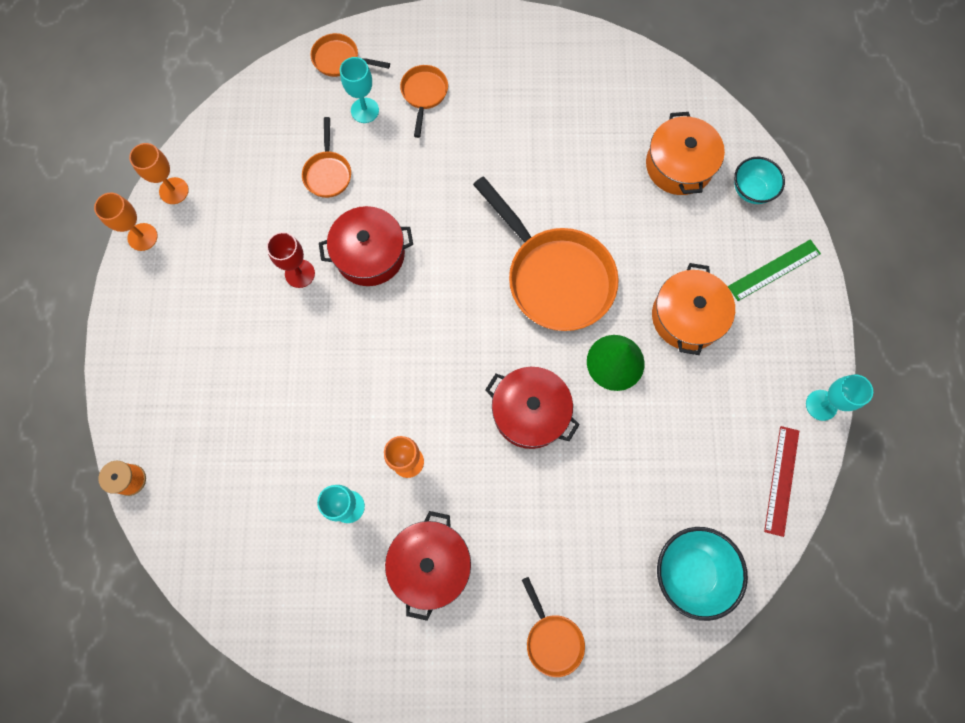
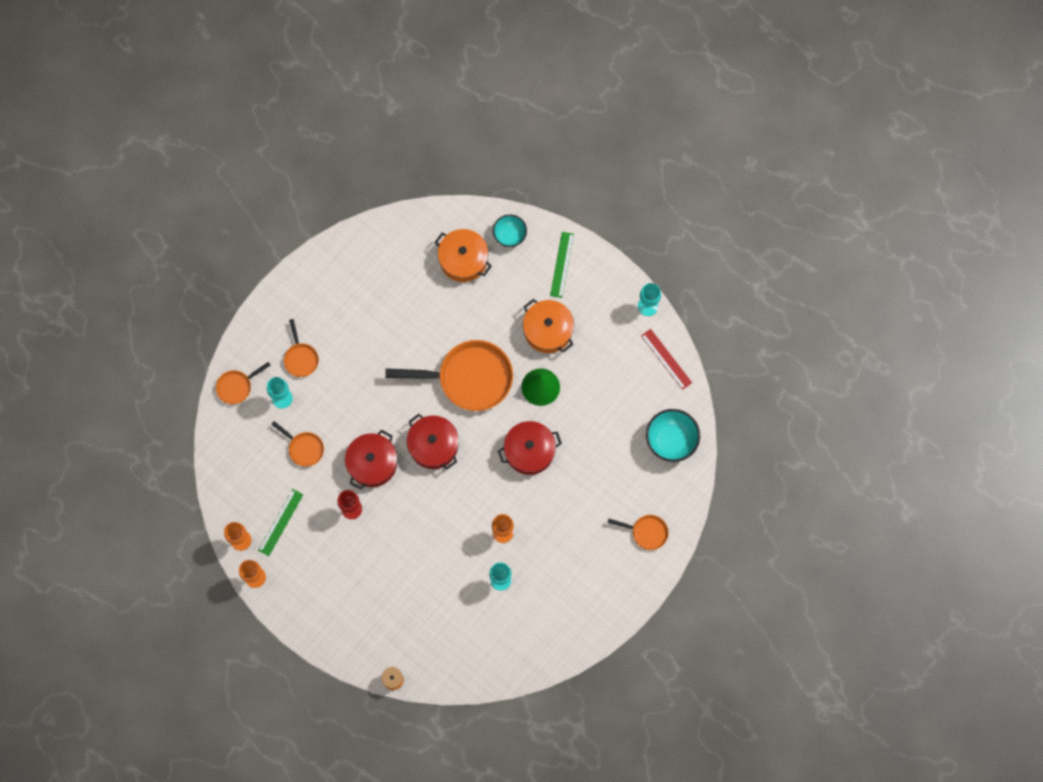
camera: 50 degrees left, 0 degrees up
(225, 214) = (280, 522): none -> green ruler
(424, 94) = (301, 358): orange pan -> orange pan turned 150 degrees counterclockwise
(430, 564) = (563, 562): red pot -> red pot (433, 445)

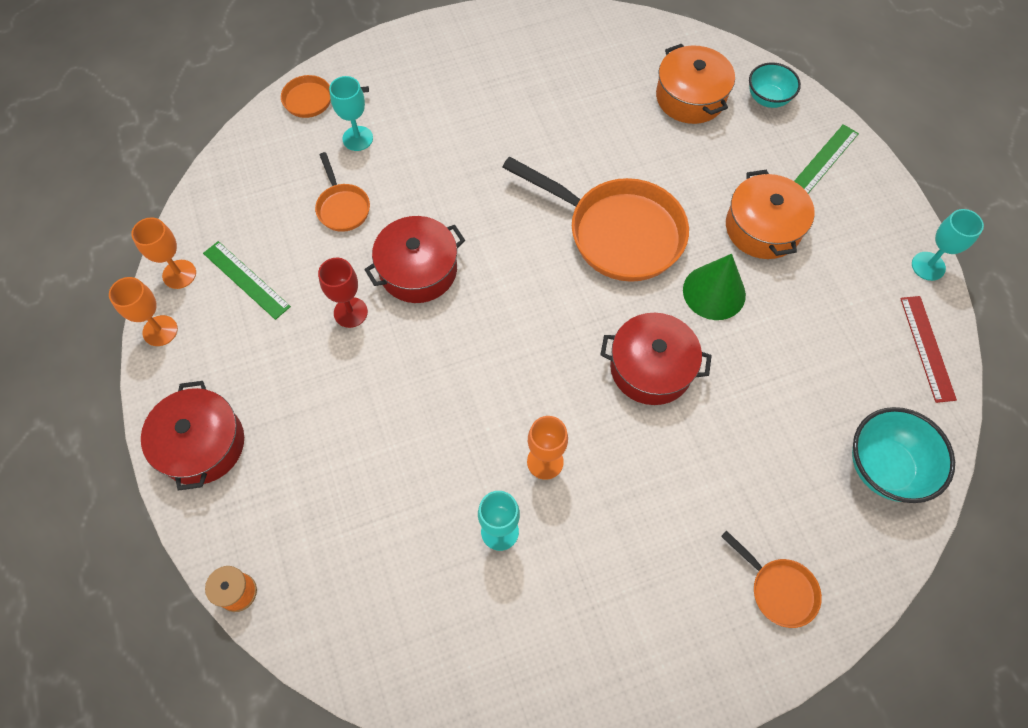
camera: 30 degrees right, 10 degrees down
(280, 522) = (246, 280): green ruler -> green ruler turned 75 degrees clockwise
(301, 358) = (413, 107): orange pan -> none
(433, 445) = (516, 290): red pot -> red pot (202, 444)

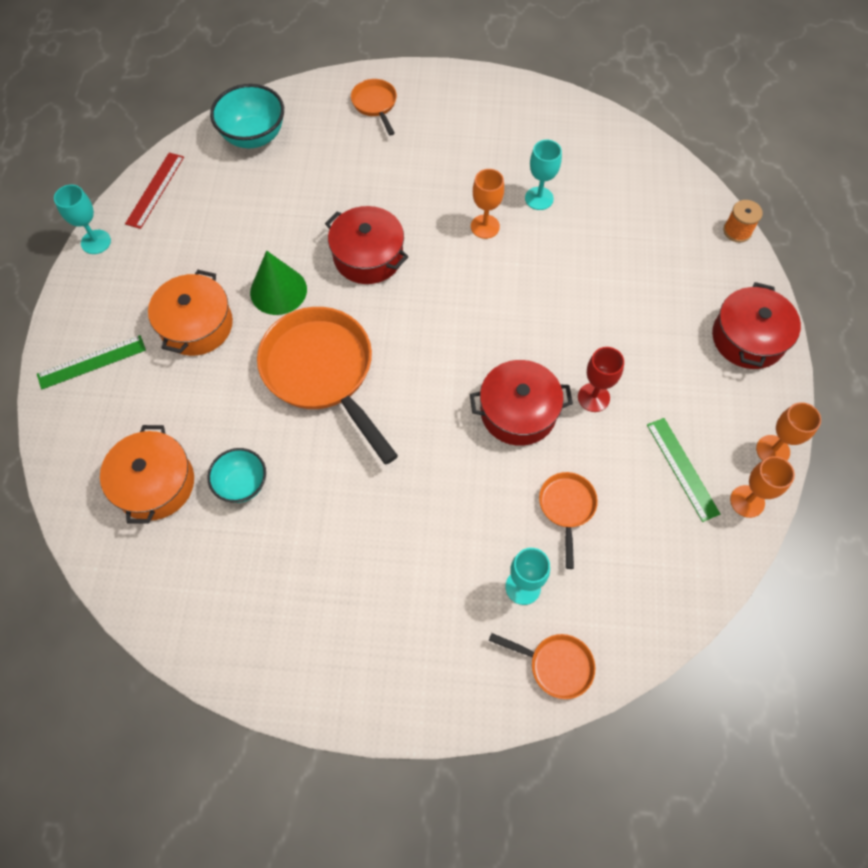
camera: 155 degrees left, 0 degrees up
(768, 99) = (83, 448): turquoise bowl -> turquoise bowl (242, 484)

